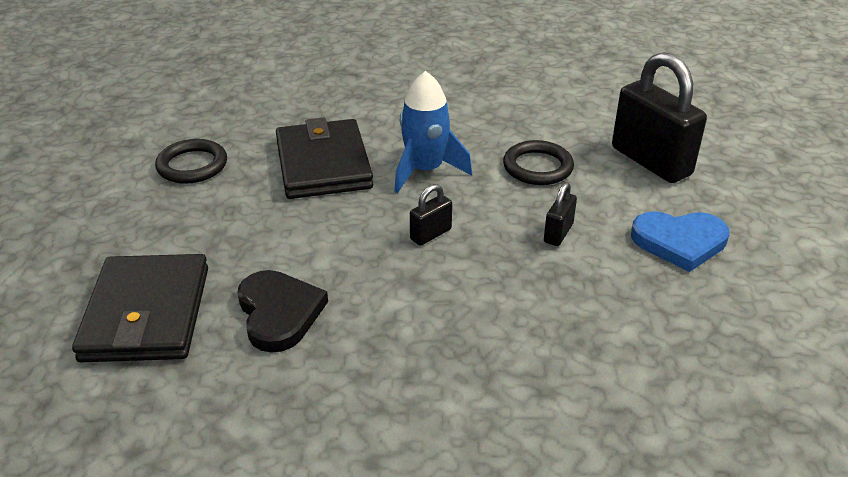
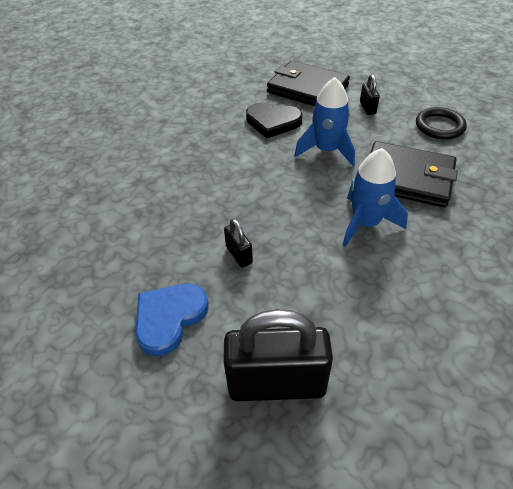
camera: 125 degrees right, 10 degrees up
(315, 236) = (326, 150): none -> blue rocket
(430, 234) = (290, 195): black padlock -> black padlock (367, 108)
(537, 167) = (326, 291): black ring -> none

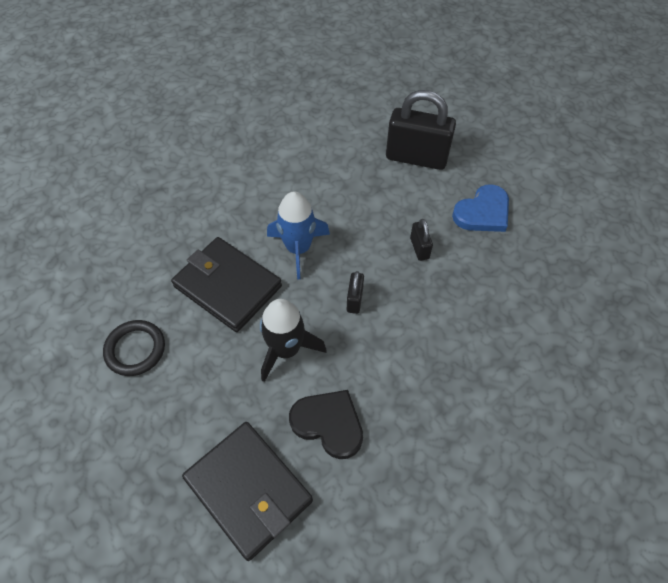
camera: 165 degrees left, 10 degrees up
(326, 150) = (286, 349): blue rocket -> black rocket
(367, 108) = (193, 413): black padlock -> black padlock (354, 300)

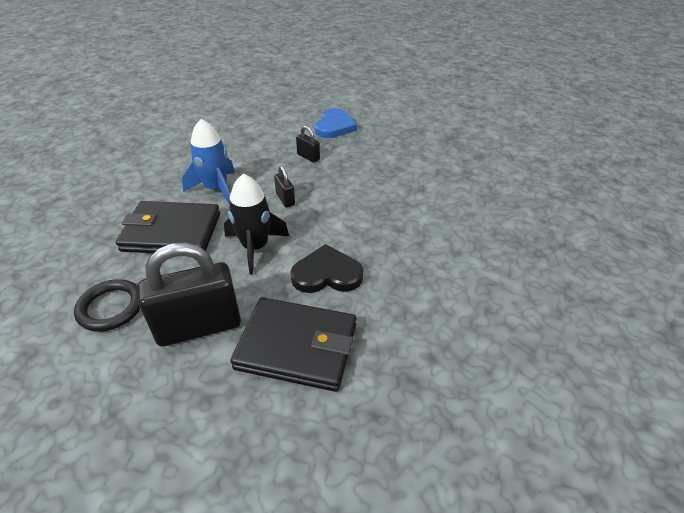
camera: 35 degrees left, 15 degrees down
(416, 158) = (266, 116): black padlock -> black padlock (199, 327)

